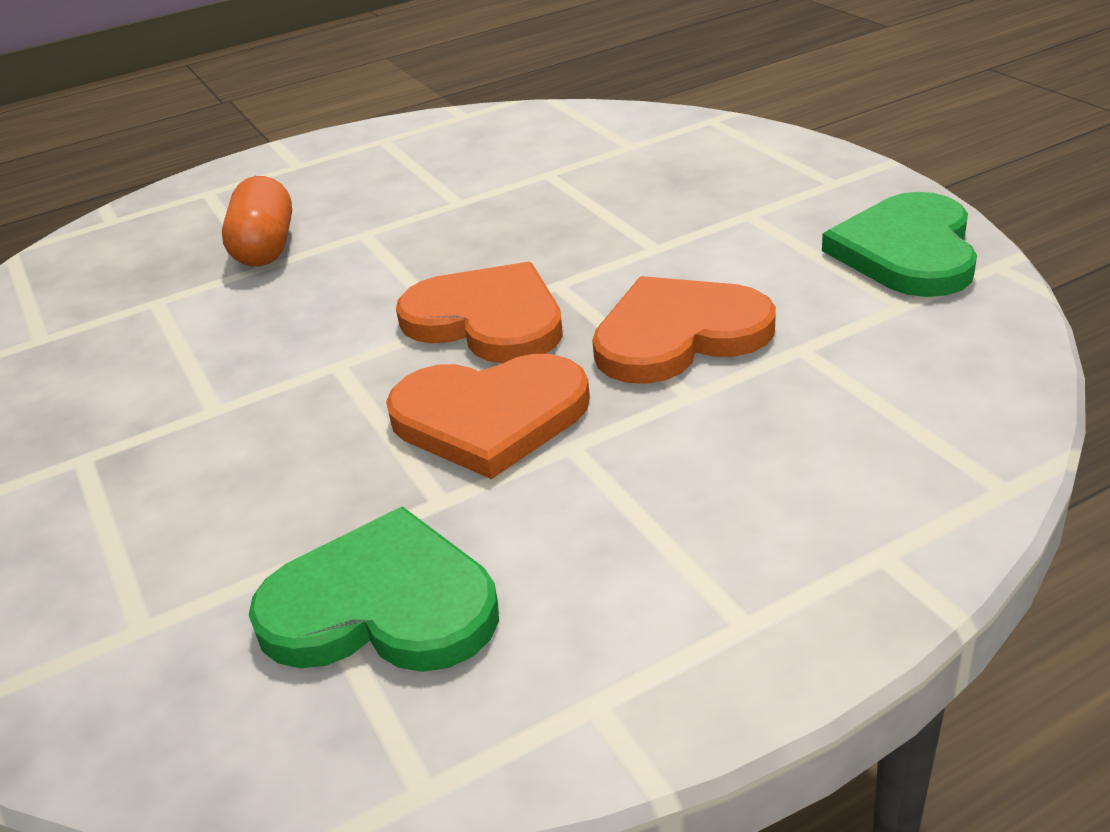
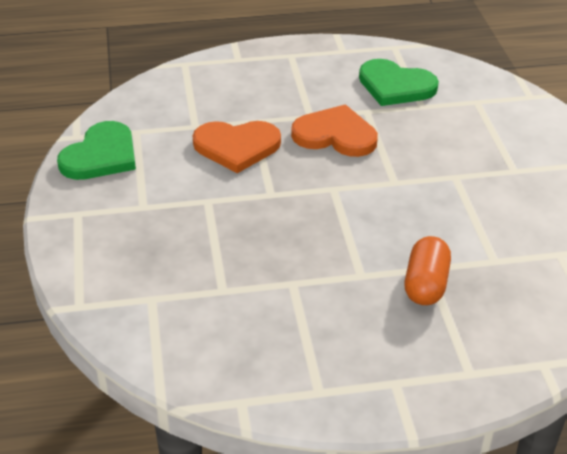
camera: 165 degrees left, 5 degrees up
(487, 320) = (315, 183): orange heart -> none

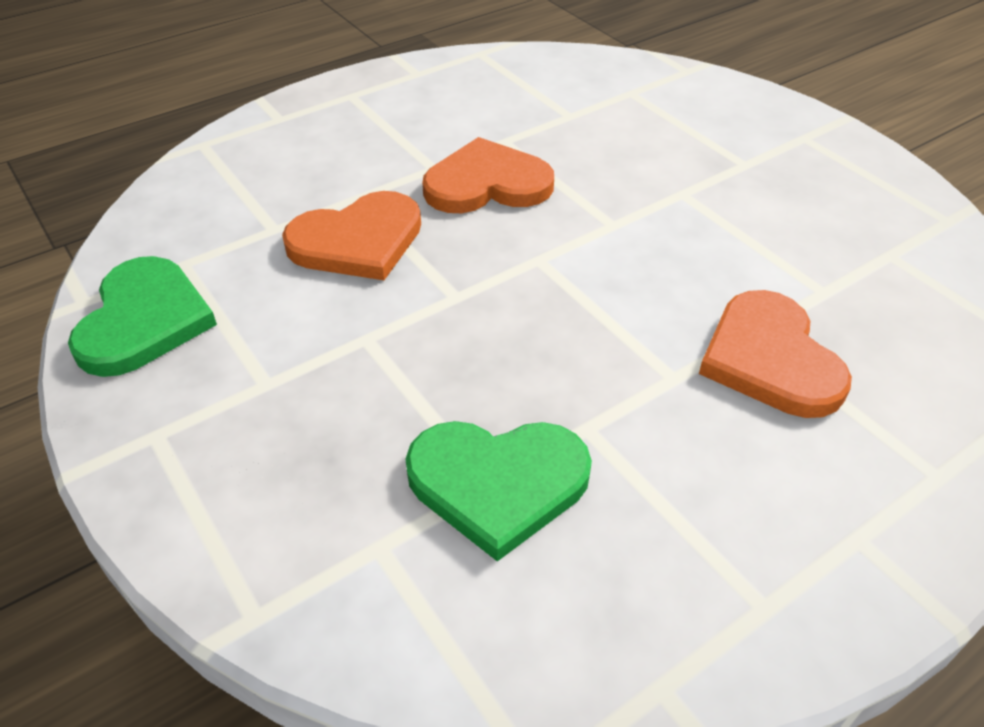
camera: 25 degrees left, 5 degrees up
(395, 86) = (517, 99): green heart -> green heart (498, 483)
(425, 284) = (770, 359): orange capsule -> orange heart

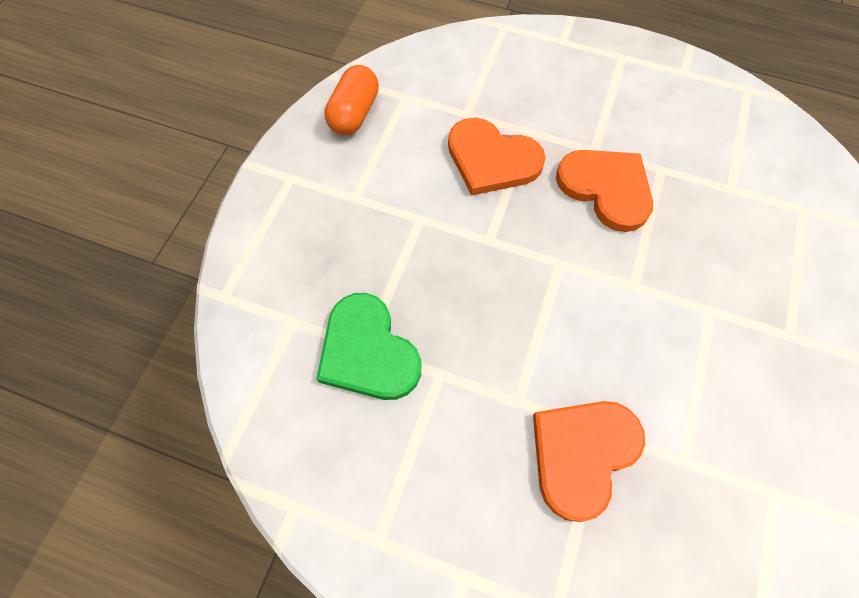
camera: 55 degrees right, 20 degrees up
(144, 320) = (354, 113): green heart -> orange capsule

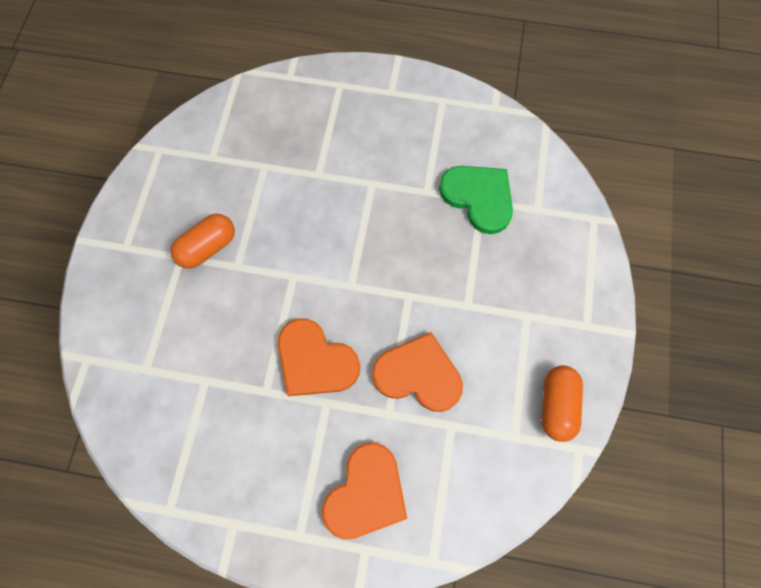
camera: 170 degrees right, 5 degrees up
(582, 454) = (328, 159): orange heart -> orange heart (366, 493)
(755, 342) = (207, 247): none -> orange capsule

